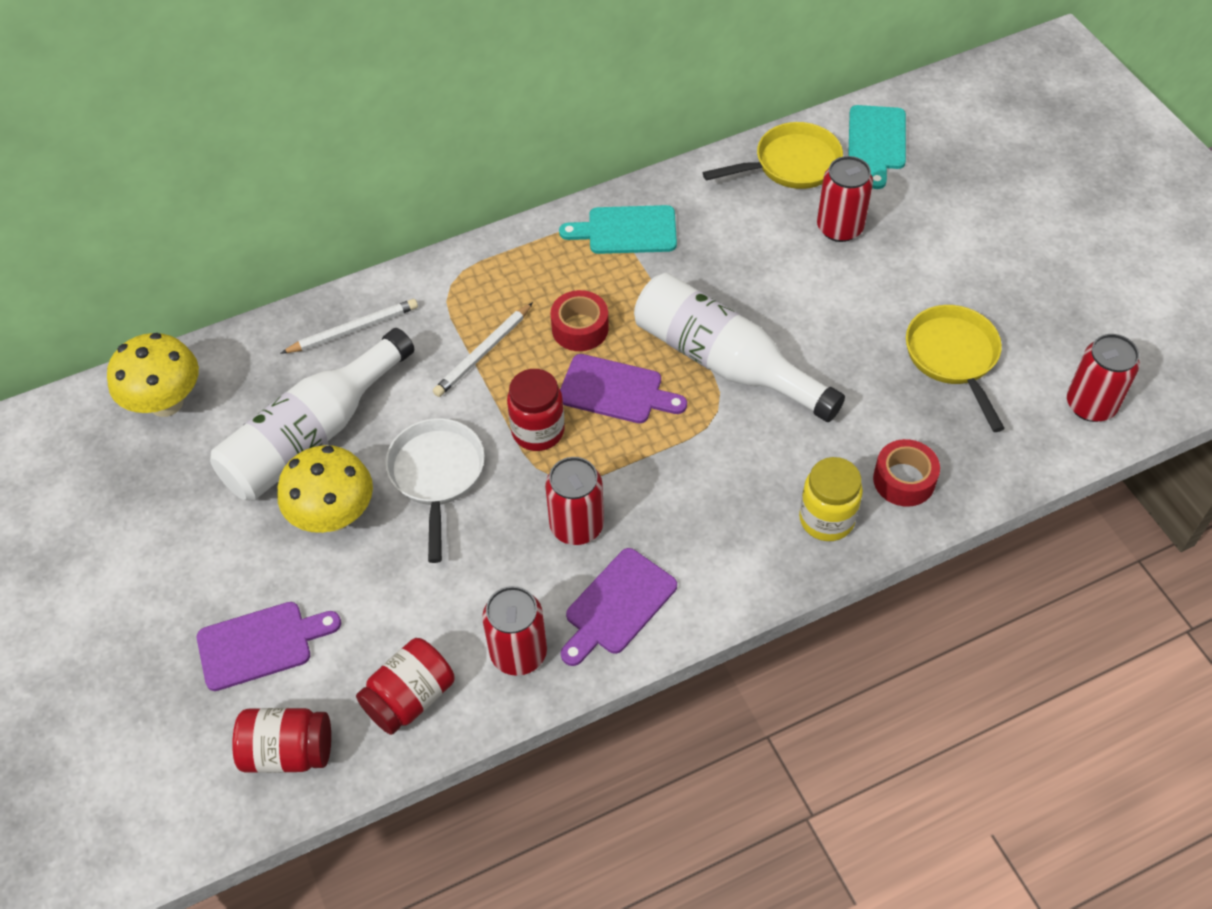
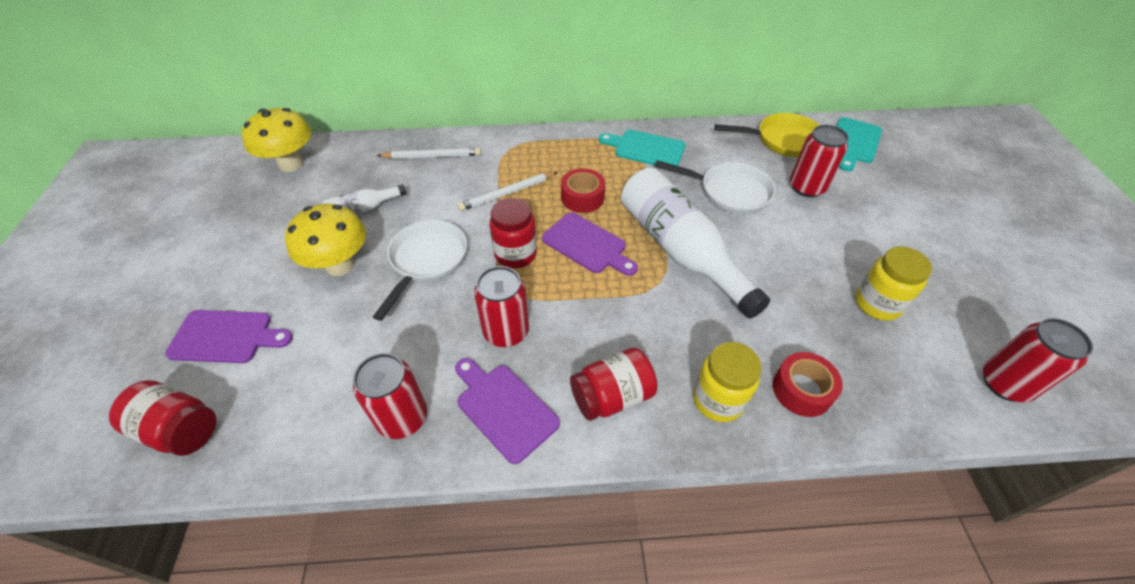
camera: 20 degrees right, 5 degrees down
(312, 435) = (363, 209): white bottle -> white bottle, size x0.46
(410, 698) = (297, 422): red jar -> red jar (612, 396)
(617, 605) = (503, 408): purple cutting board -> purple cutting board turned 75 degrees clockwise
(753, 264) = (729, 192): none -> white pan
(953, 357) = (877, 304): yellow pan -> yellow jar

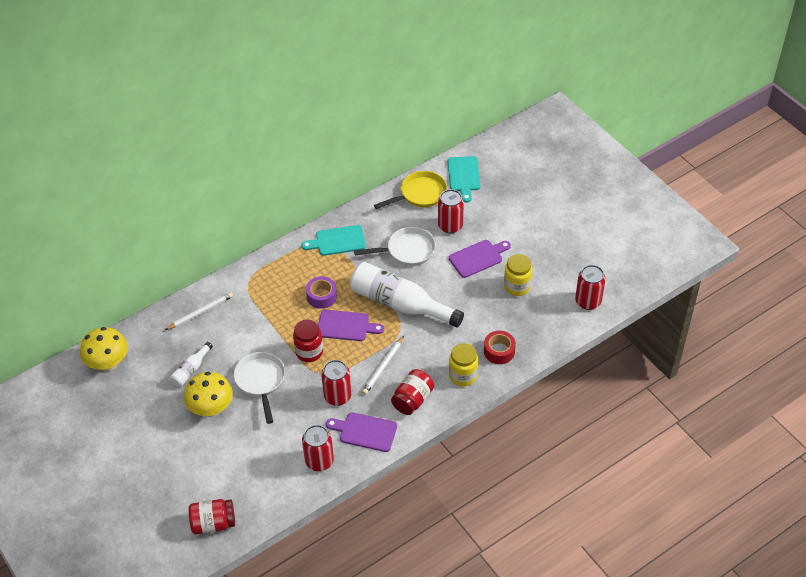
camera: 30 degrees left, 0 degrees up
(226, 336) = (188, 476): purple cutting board -> purple cutting board (478, 258)
(507, 193) = (273, 315): white pencil -> white pencil (383, 367)
(582, 197) = (321, 296): red tape -> purple tape

